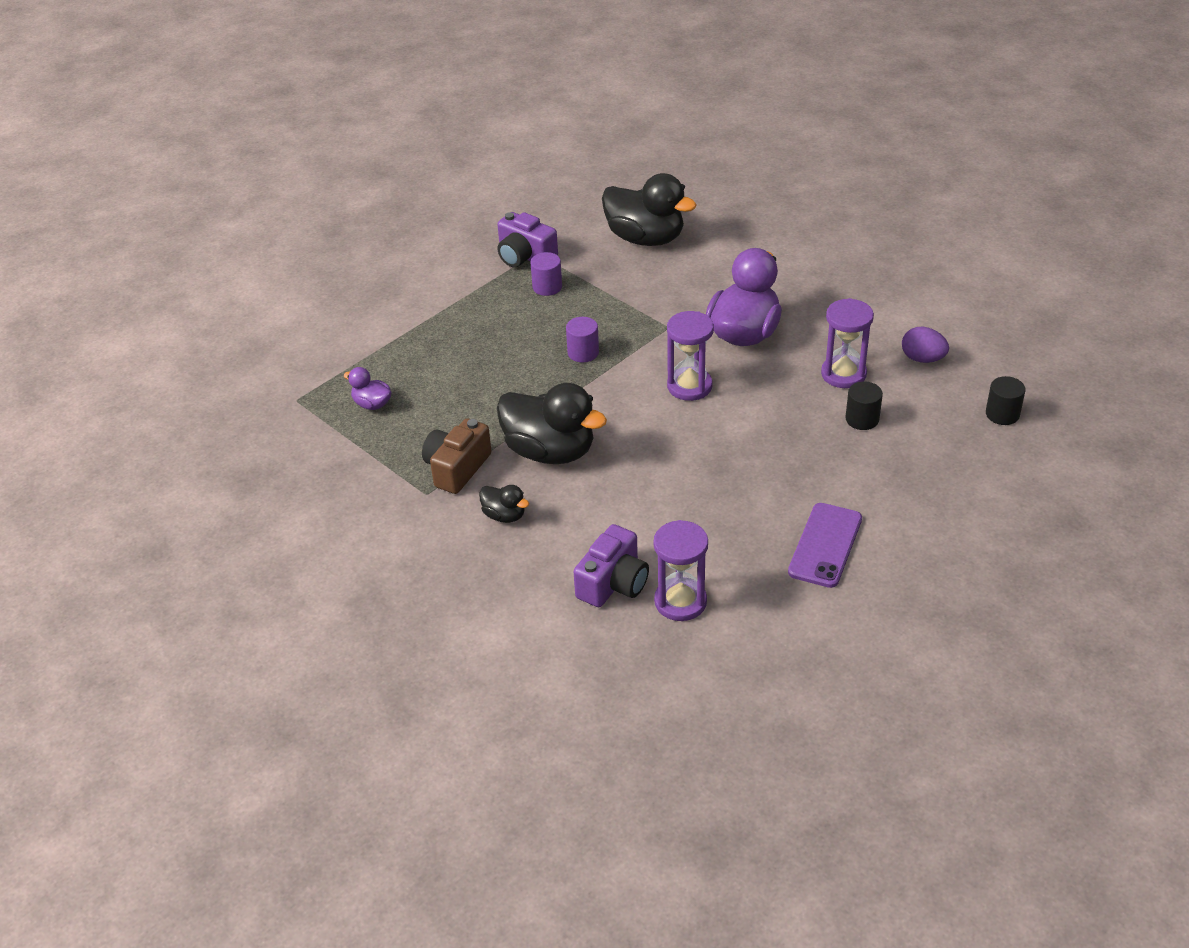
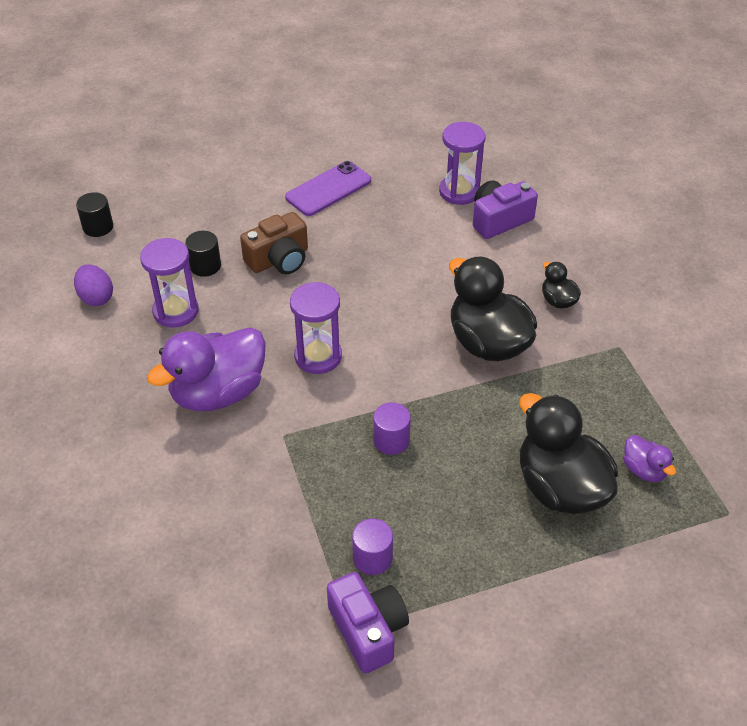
camera: 155 degrees left, 5 degrees up
(457, 468) = (581, 360): brown camera -> brown camera (279, 259)
(645, 238) = (203, 586): black duck -> black duck (560, 487)

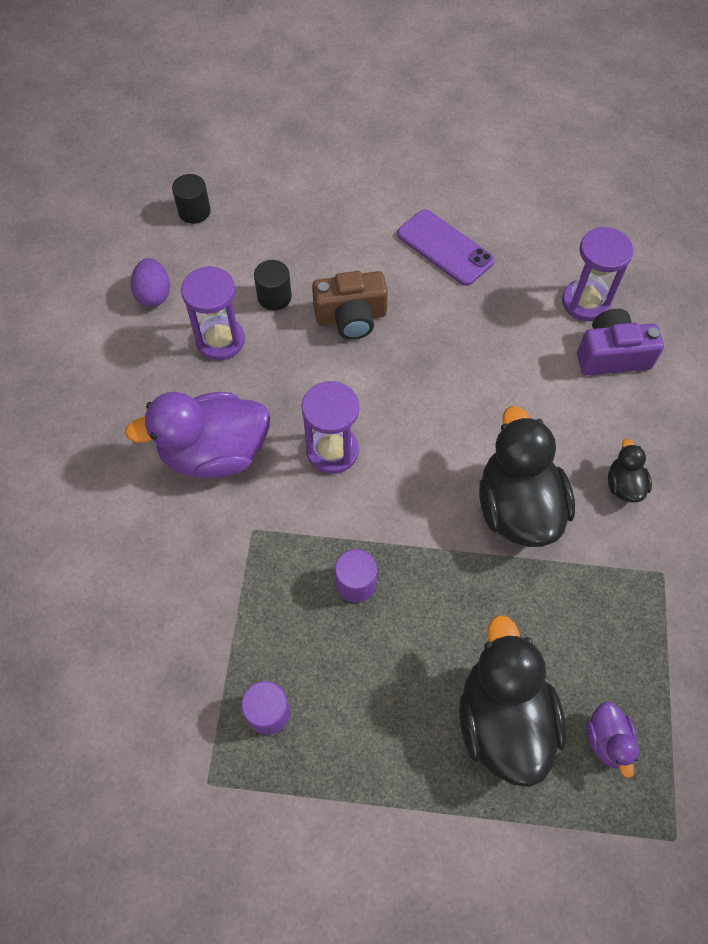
camera: 25 degrees right, 15 degrees up
(328, 189) = (445, 248): purple phone -> purple phone turned 60 degrees clockwise
(368, 630) = (223, 792): purple camera -> none

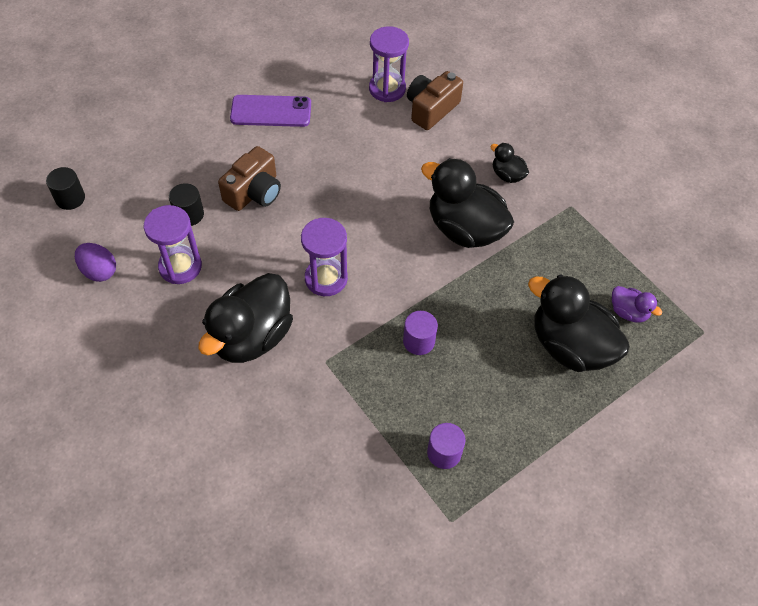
camera: 45 degrees left, 5 degrees down
(214, 453) = (252, 336): purple duck -> black duck
(611, 355) = (431, 109): purple camera -> brown camera

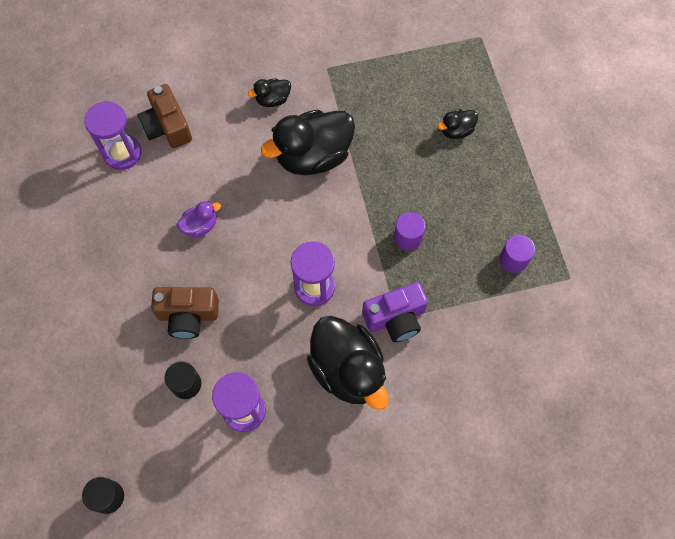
camera: 65 degrees left, 10 degrees up
(99, 271) = (215, 489): purple egg -> none
(254, 192) = (188, 315): brown camera -> brown camera turned 120 degrees clockwise
(271, 111) = (94, 266): purple phone -> none
(324, 360) = (395, 318): none -> purple camera
(570, 346) = (456, 131): black duck -> black duck, size x0.47
(628, 312) = (443, 77): purple duck -> purple duck (200, 226)

